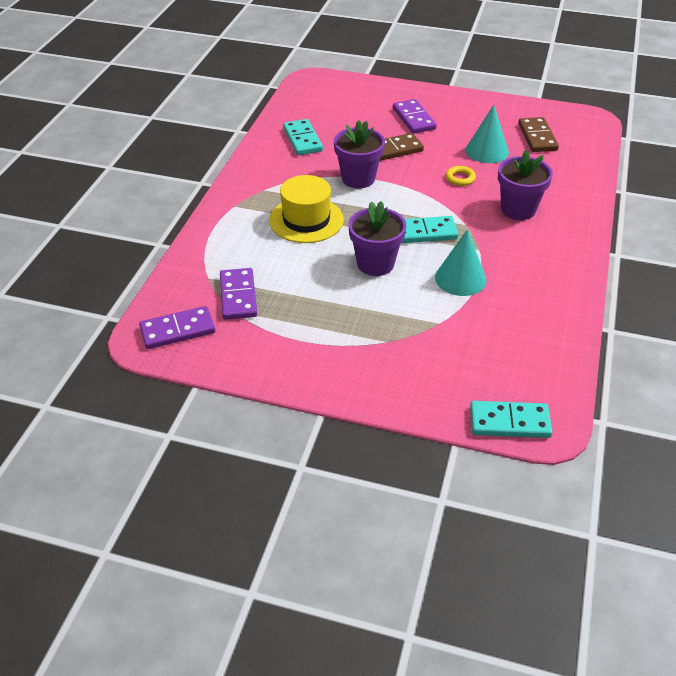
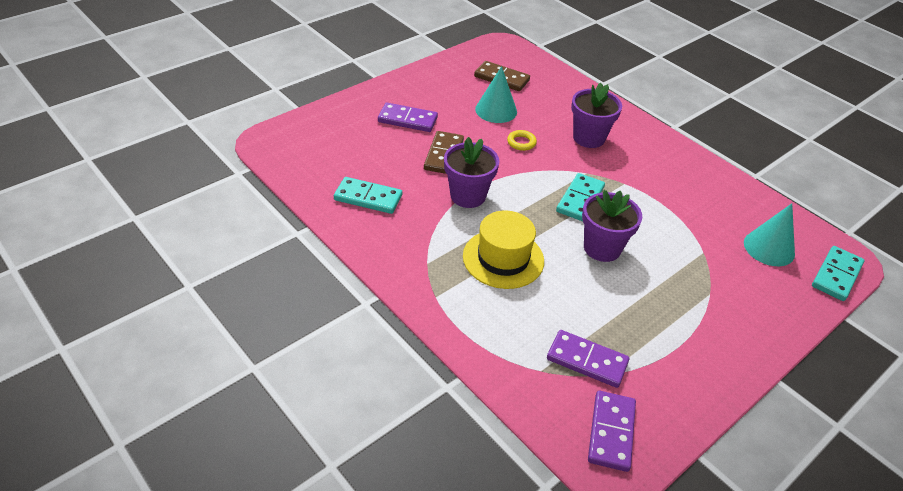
camera: 60 degrees left, 0 degrees up
(460, 278) = (655, 212): turquoise cone -> turquoise cone (769, 248)

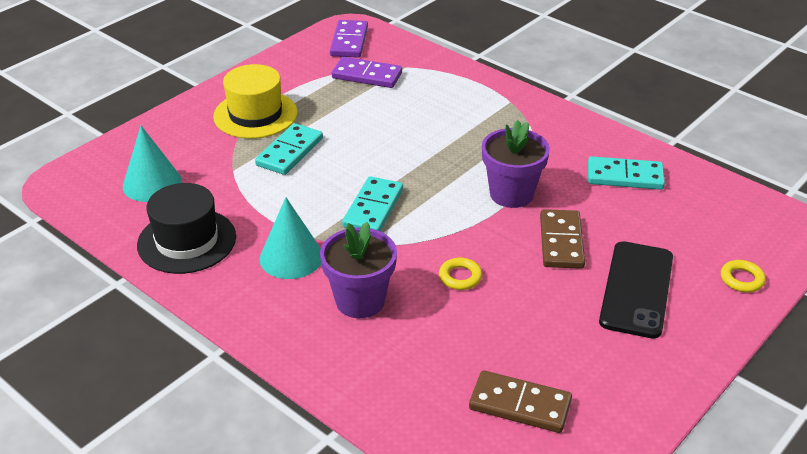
camera: 175 degrees right, 5 degrees down
(335, 116) = (741, 279): none -> yellow ring
(407, 120) = (637, 289): purple domino -> black phone
(496, 110) = (511, 330): turquoise cone -> turquoise cone (291, 257)
(503, 258) = (454, 137): yellow hat -> yellow hat (255, 114)
(602, 248) = (348, 159): purple flower pot -> none
(718, 193) = (187, 241): none -> black hat
(836, 275) = (88, 166): turquoise domino -> turquoise domino (290, 152)

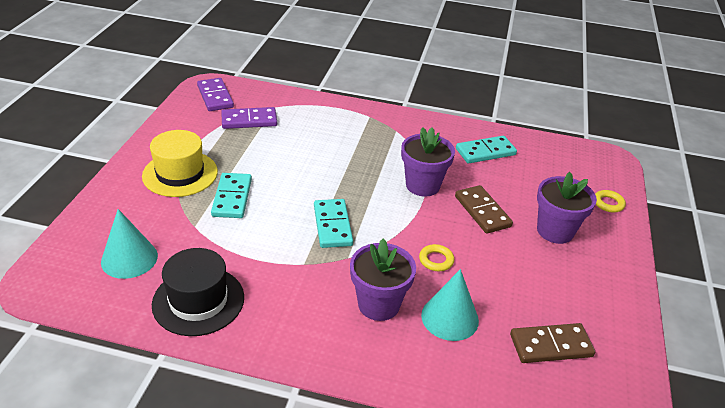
camera: 30 degrees left, 0 degrees up
(291, 257) = (298, 286): turquoise cone -> turquoise cone (450, 318)
(637, 289) = (555, 231): black phone -> purple flower pot

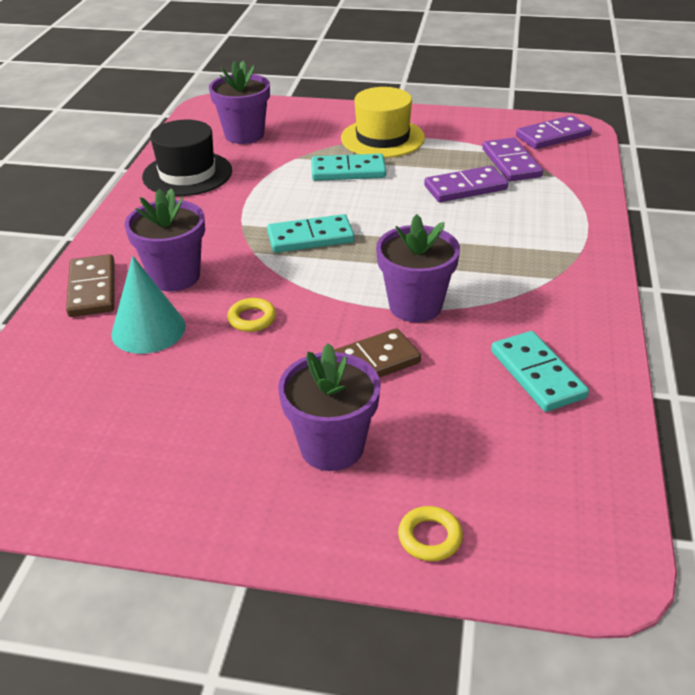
camera: 90 degrees right, 0 degrees up
(129, 258) = (244, 135): turquoise cone -> purple flower pot
(279, 145) = (465, 188): none -> purple domino
(550, 345) = (88, 418): brown domino -> brown domino (92, 289)

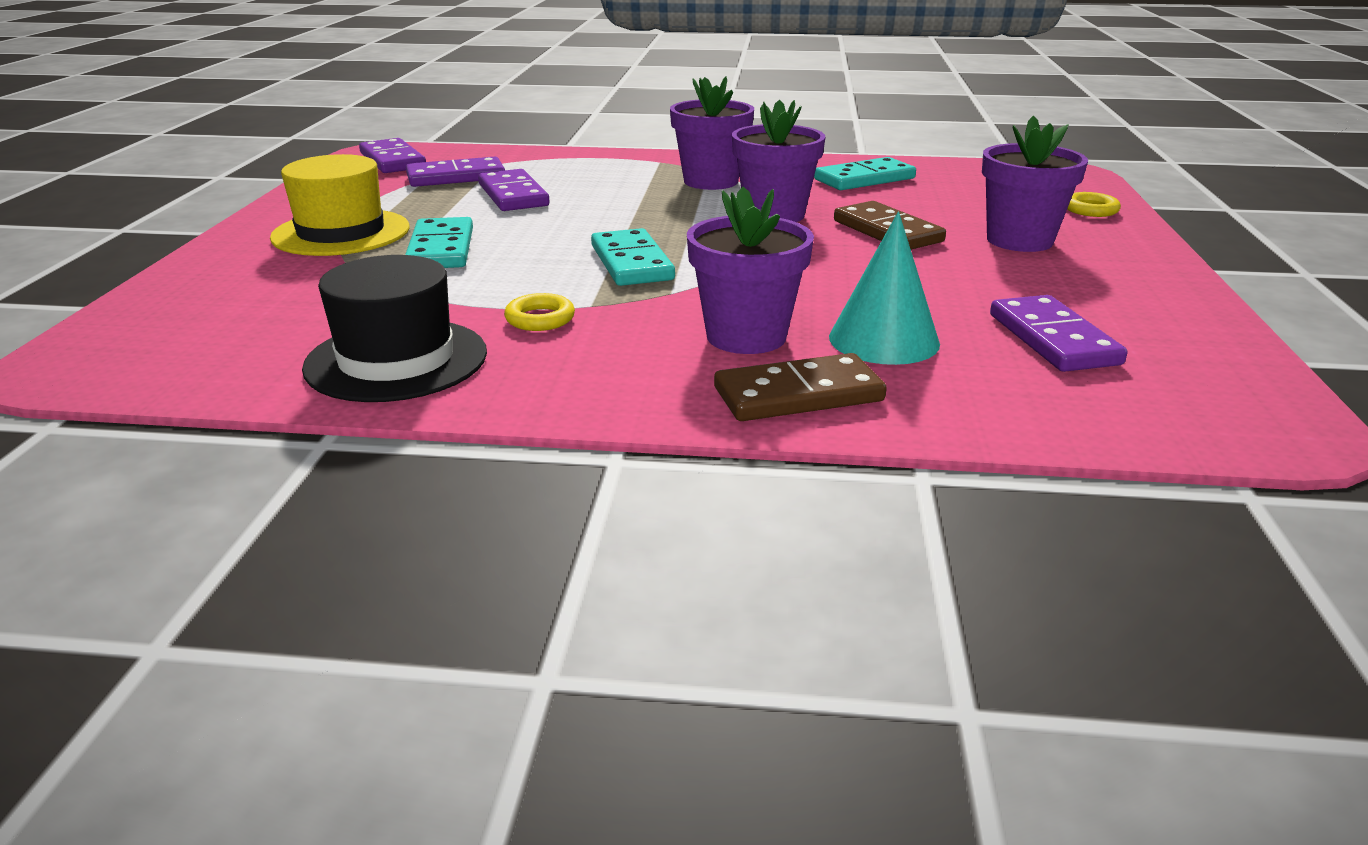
camera: 95 degrees left, 10 degrees down
(117, 409) = (1053, 339): none -> purple domino
(244, 135) = (253, 324): purple flower pot -> purple flower pot (711, 181)
(252, 319) = (830, 283): yellow ring -> yellow ring (540, 319)

